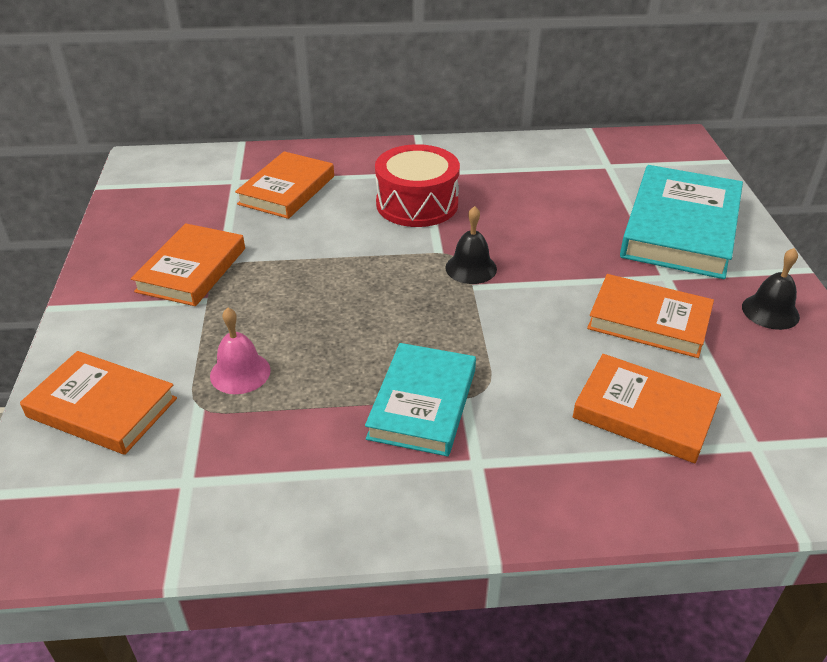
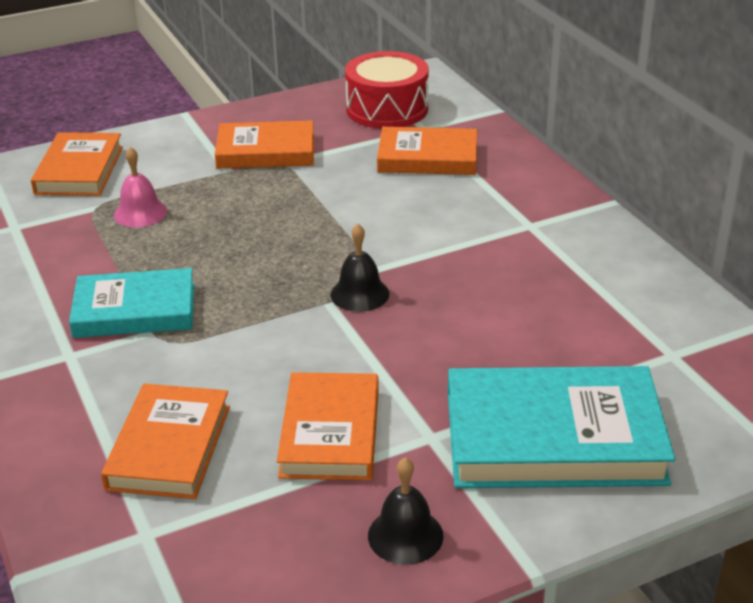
camera: 70 degrees right, 5 degrees down
(417, 204) = (460, 235): red drum -> red drum (387, 109)

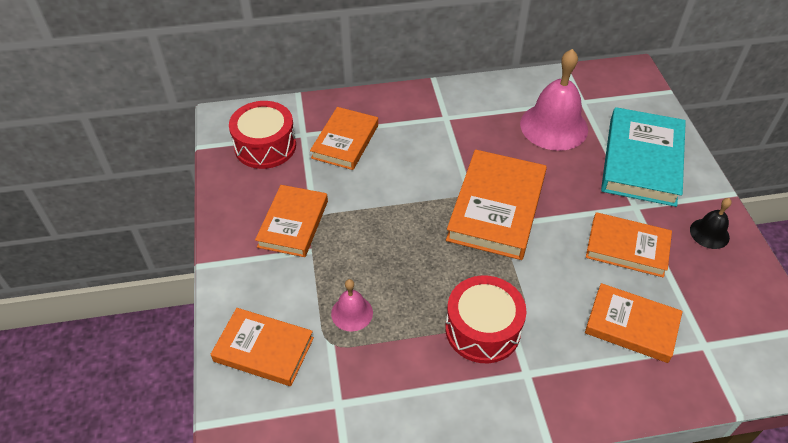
camera: 75 degrees left, 15 degrees up
(135, 310) = (482, 329): turquoise book -> red drum
(360, 294) = (496, 208): black bell -> orange book
(580, 329) = (554, 126): none -> pink bell

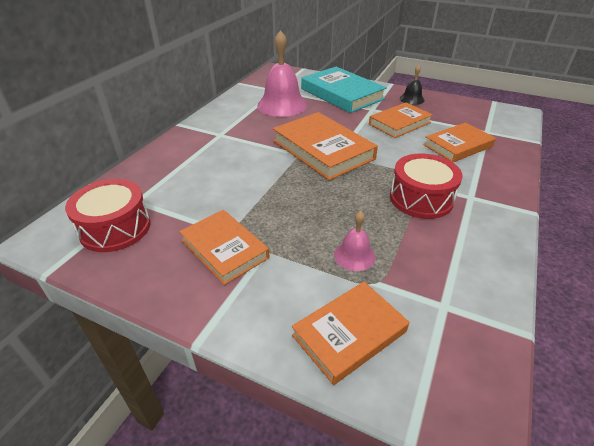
camera: 55 degrees left, 10 degrees down
(345, 141) = (176, 184): orange book -> none

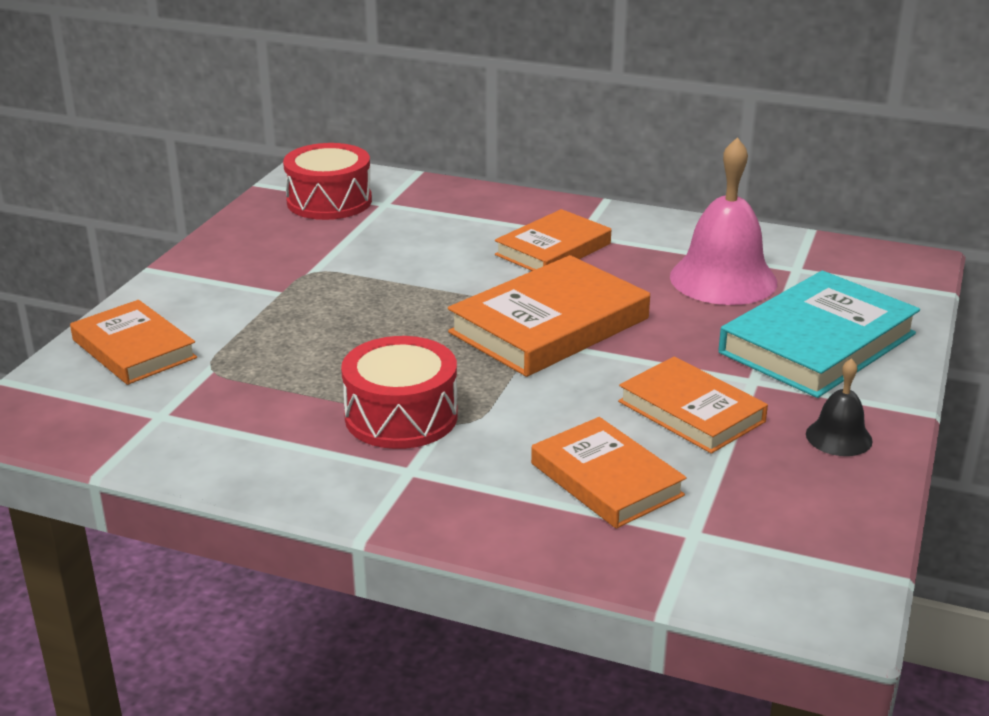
camera: 85 degrees right, 10 degrees down
(224, 249) = (285, 267): orange book -> orange book (553, 249)
(354, 255) = (263, 353): pink bell -> none

